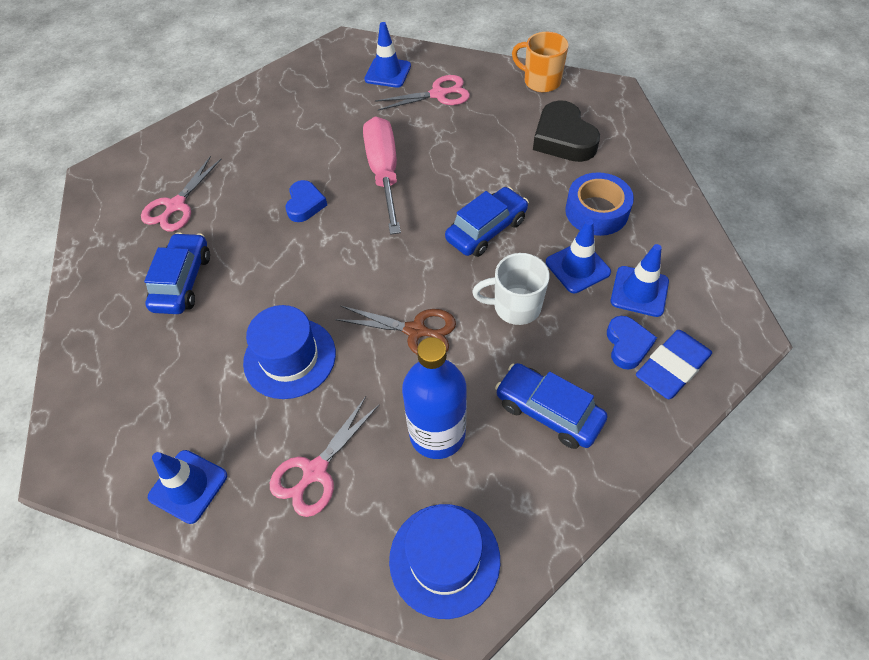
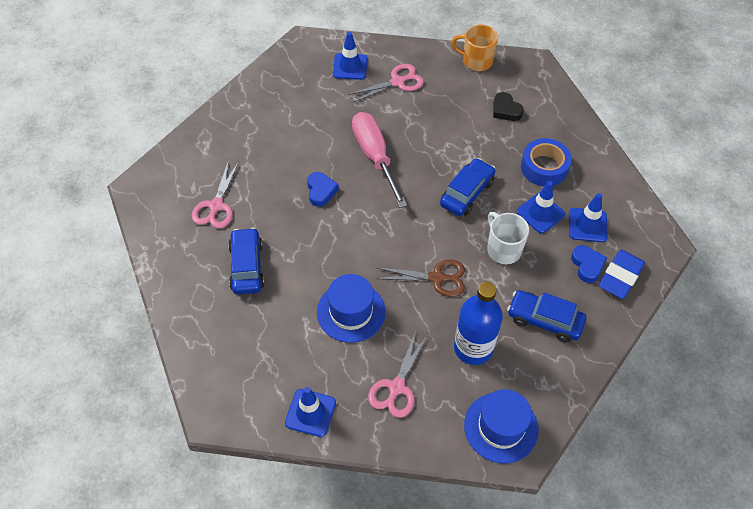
camera: 15 degrees left, 0 degrees up
(515, 306) = (503, 249): white mug -> white mug turned 75 degrees clockwise
(563, 138) = (505, 110): black heart -> black heart, size x0.60

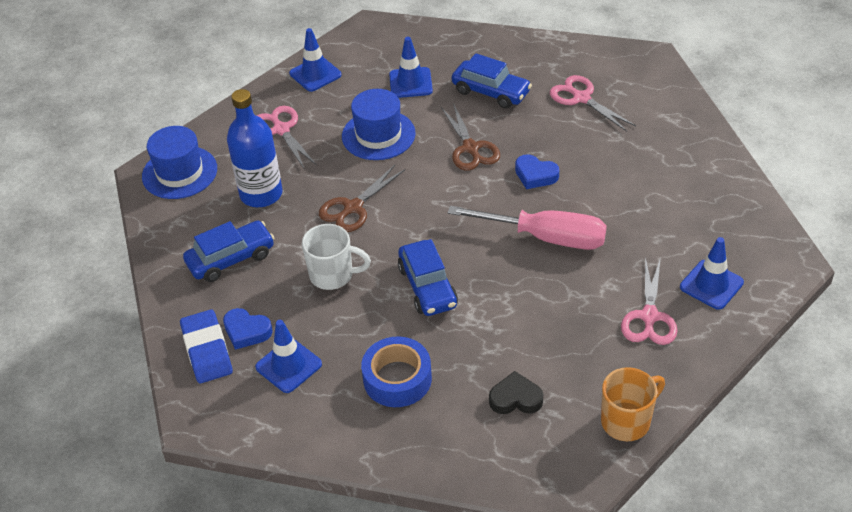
camera: 130 degrees right, 10 degrees down
(321, 243) = (470, 148): none -> brown scissors
(540, 213) = (343, 334): blue traffic cone -> blue traffic cone (410, 83)

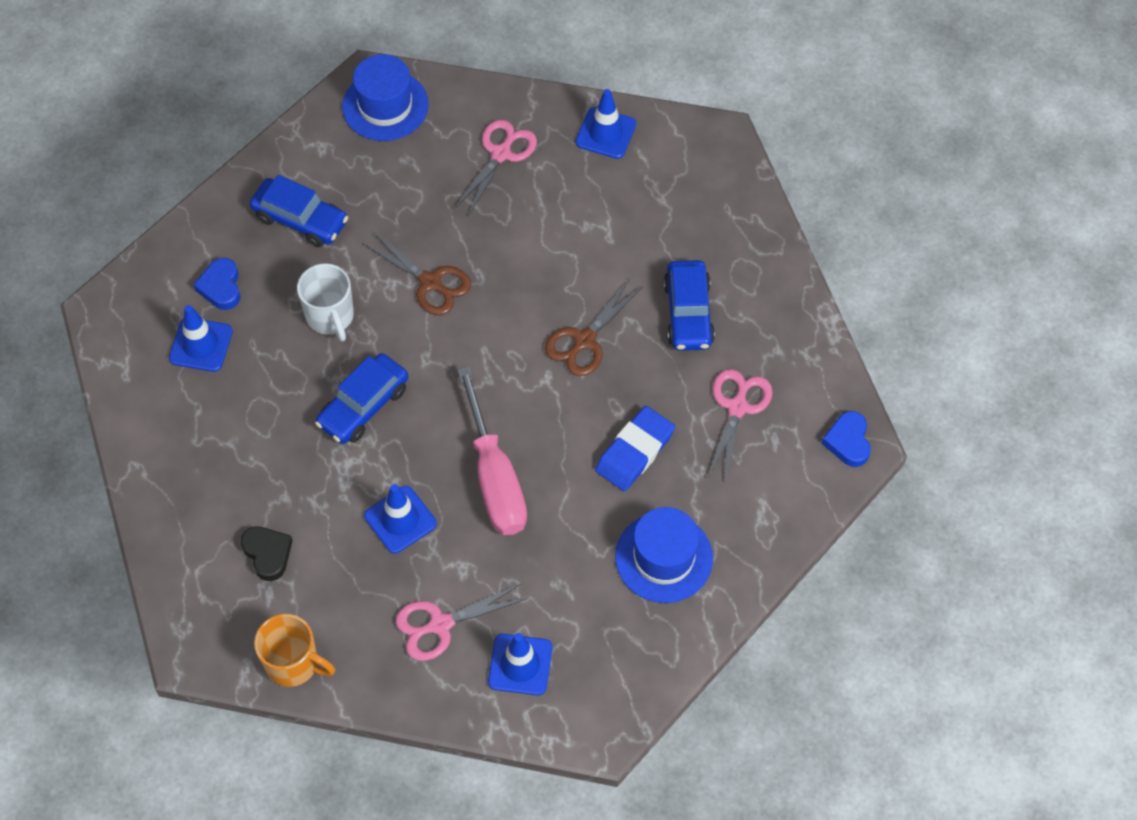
camera: 55 degrees right, 15 degrees up
(207, 350) = (182, 269): blue eraser -> blue eraser (635, 452)
(261, 194) = (399, 192): blue bottle -> none
(353, 208) = (430, 282): brown scissors -> brown scissors turned 150 degrees counterclockwise
(378, 135) = (549, 245): blue hat -> blue hat (664, 557)
(397, 379) = (235, 442): blue tape -> none
(410, 83) = (651, 229): blue traffic cone -> blue traffic cone (400, 520)
(535, 175) = (582, 422): blue heart -> blue heart (848, 441)

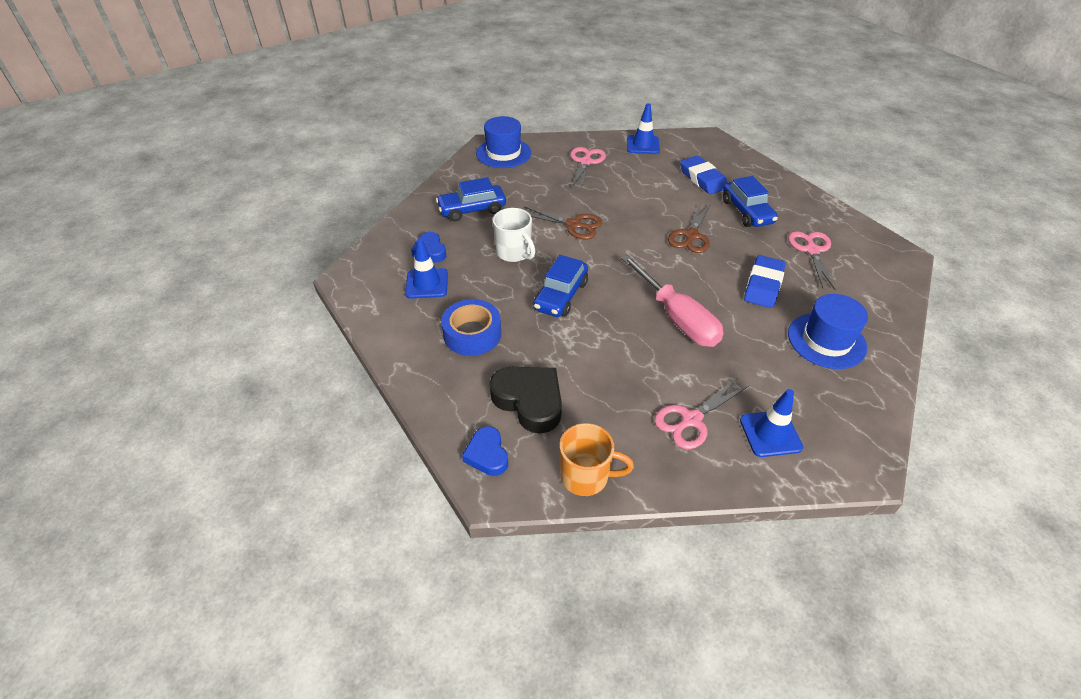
camera: 15 degrees left, 15 degrees down
(233, 441) = (472, 334): none -> blue tape
(268, 554) = (529, 401): black heart -> black heart, size x1.67
(300, 219) = (472, 210): blue car -> blue car turned 150 degrees clockwise
(400, 520) = (622, 357): blue traffic cone -> none
(660, 230) = (702, 179): none -> blue eraser
(848, 441) = (894, 254): blue heart -> blue heart (487, 454)

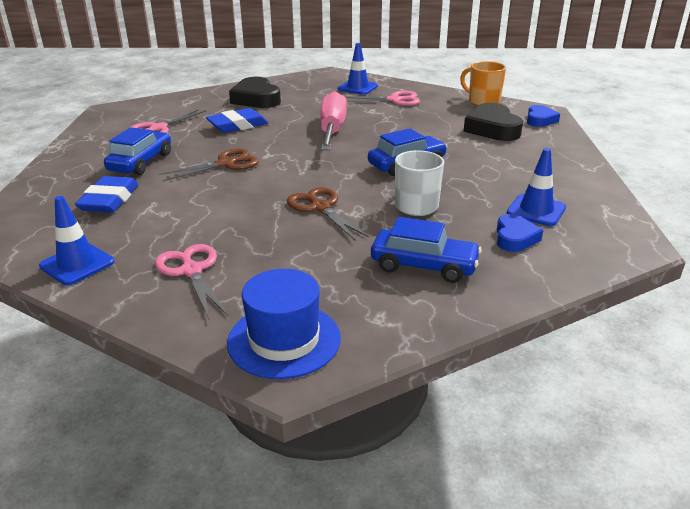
camera: 145 degrees left, 15 degrees down
(472, 334) = (511, 166): blue tape -> none
(585, 162) = (191, 271): pink scissors -> pink scissors turned 105 degrees clockwise
(826, 340) = (256, 99): blue hat -> black heart

